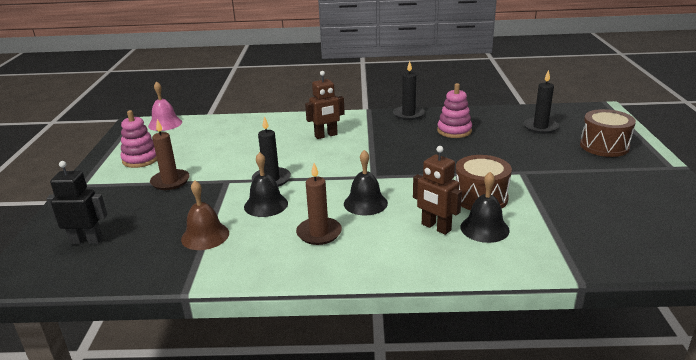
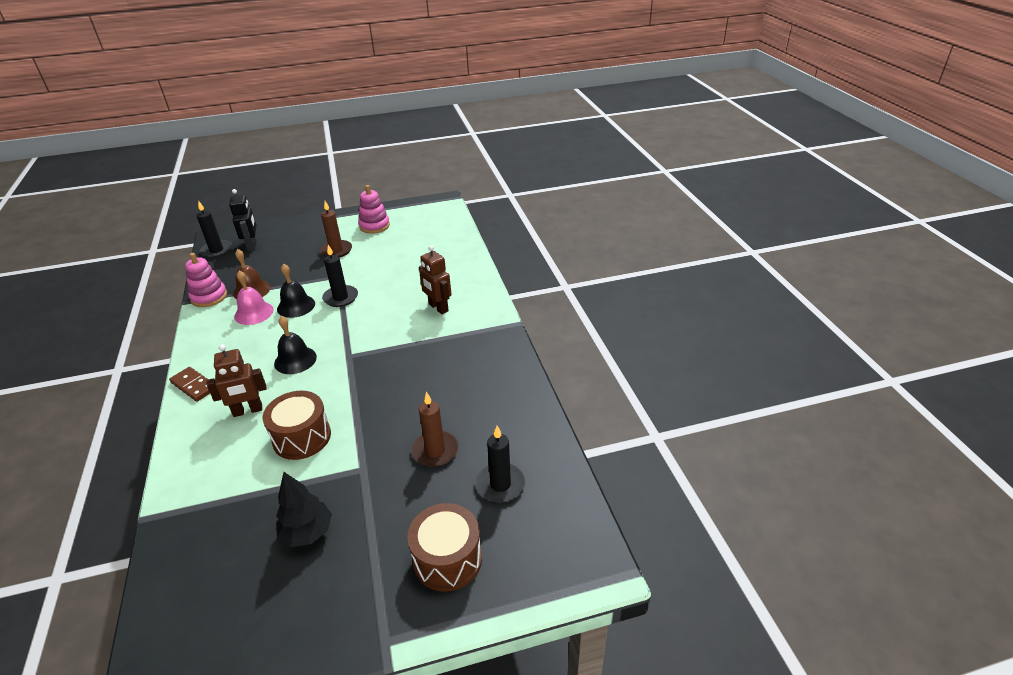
camera: 75 degrees right, 10 degrees up
(165, 124) = (447, 214): pink bell -> pink bell (254, 313)
(319, 233) = (248, 344): brown candle -> brown candle (435, 451)
(380, 265) = (194, 385): none -> brown domino
(408, 114) = (511, 356): black candle -> black candle (217, 250)
(436, 227) = (248, 411): brown robot -> brown robot turned 135 degrees counterclockwise
(454, 131) = (470, 400): pink stacking toy -> pink stacking toy (209, 297)
(484, 228) = (241, 445): black bell -> none
(588, 193) = (307, 532): none -> black tree

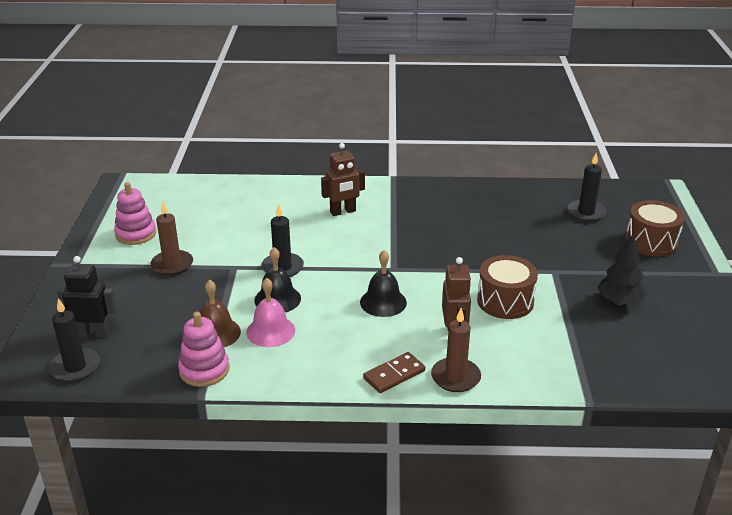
camera: 75 degrees left, 5 degrees down
(435, 451) = (543, 235): brown candle -> brown candle (455, 377)

